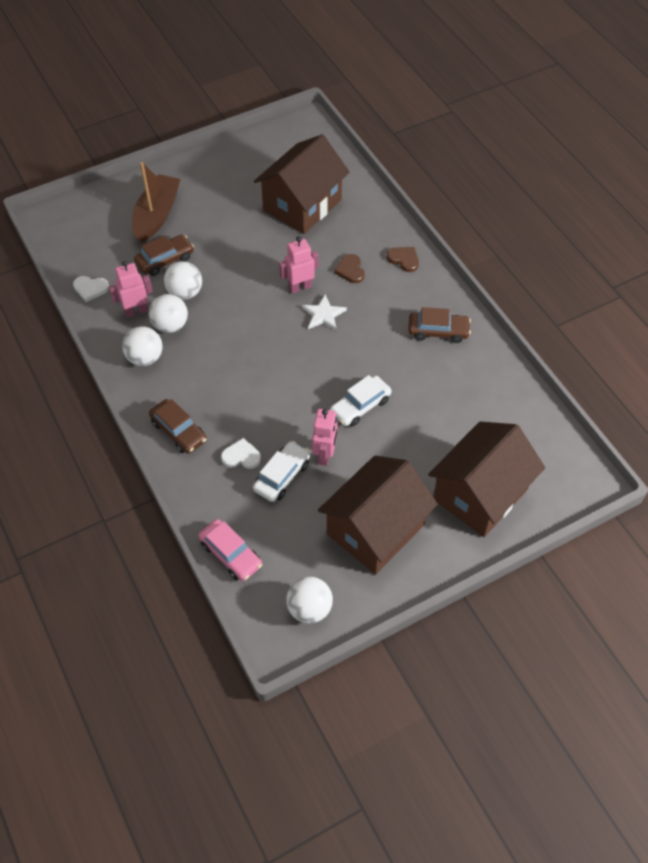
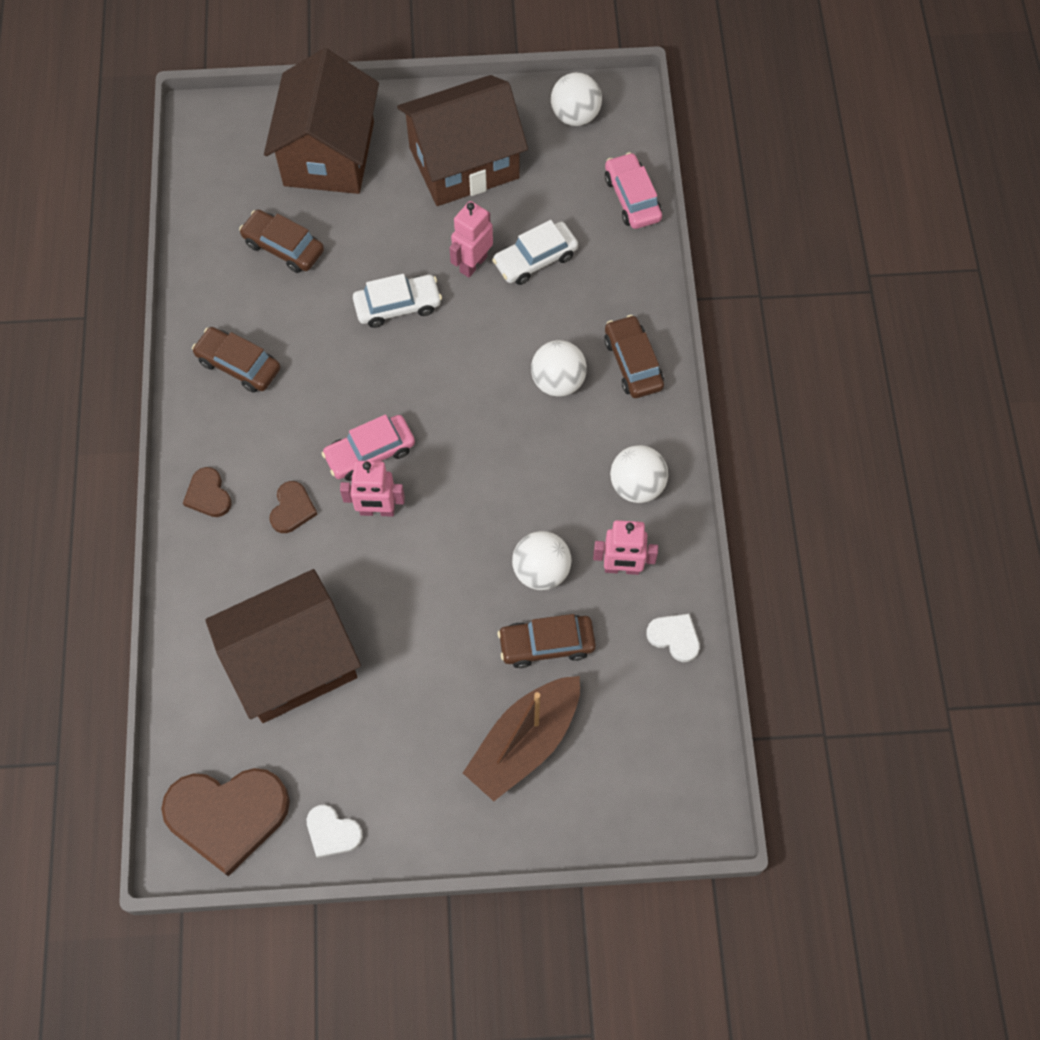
camera: 155 degrees left, 10 degrees up
(170, 325) = (583, 523): white ball -> white ball (558, 381)
(241, 456) = (571, 301): white heart -> white heart (332, 832)
(294, 140) = (227, 815): none -> brown heart
(323, 314) = (370, 452): white star -> pink car
(463, 414) = (283, 247): none -> brown car
(480, 494) = (329, 154): brown house -> brown house turned 60 degrees counterclockwise

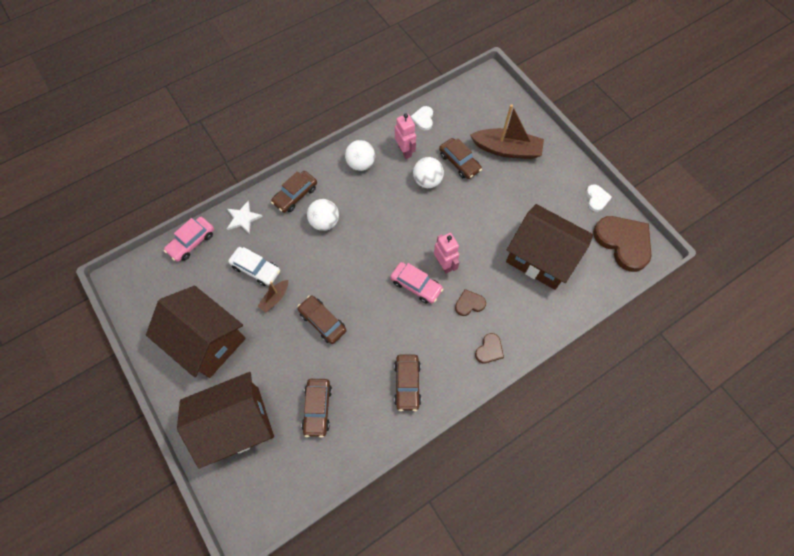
camera: 120 degrees left, 0 degrees up
(398, 306) = (322, 321): white car -> brown car
(473, 264) = (275, 298): pink robot -> brown boat
(575, 115) = (145, 298): white ball -> none
(633, 277) = (243, 218): none -> white star

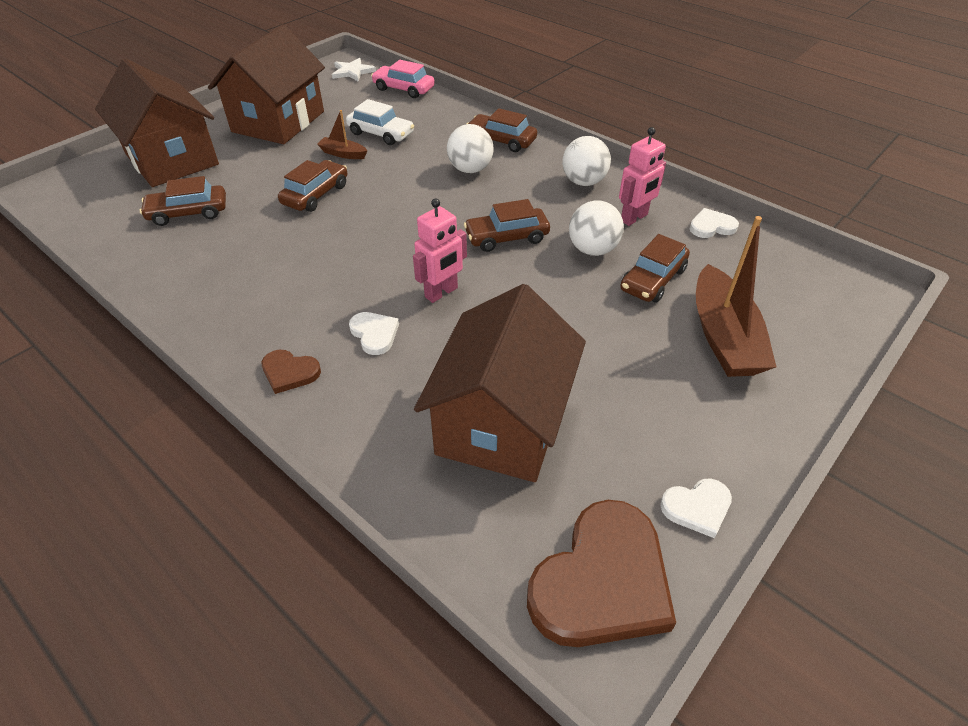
camera: 75 degrees right, 20 degrees down
(243, 218) = (449, 112): white star -> white star (352, 72)
(256, 269) = (381, 134): white car -> white car turned 75 degrees counterclockwise
(407, 384) = (224, 286): brown car -> brown car (506, 237)
(416, 285) = (393, 268): pink car -> none
(469, 304) = (374, 334): brown heart -> white heart

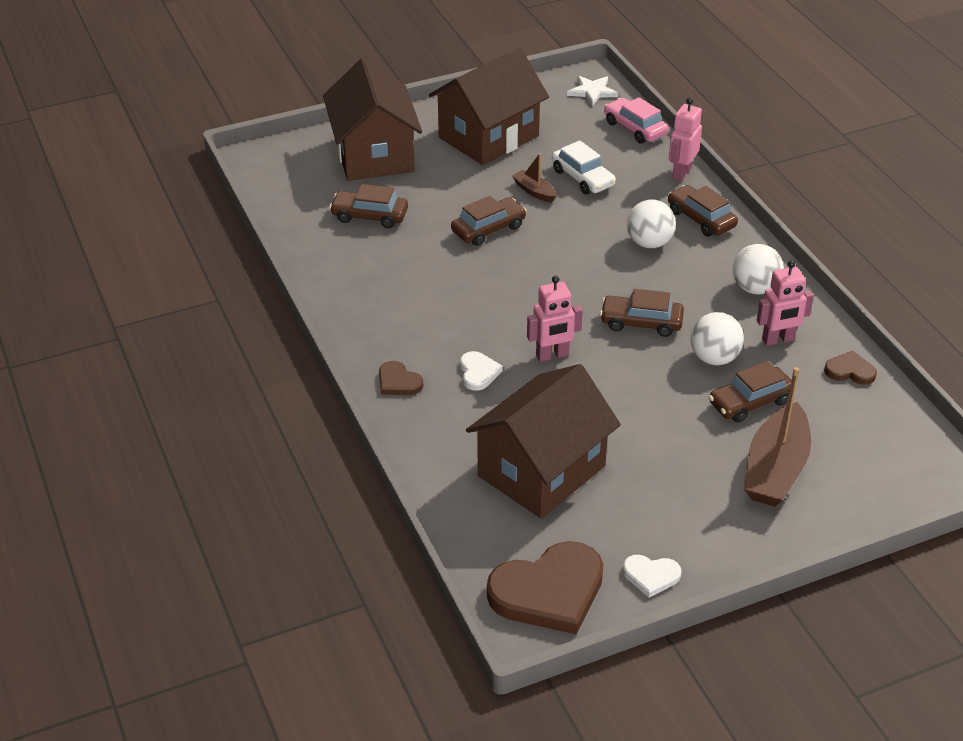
camera: 25 degrees right, 5 degrees down
(462, 112) = (681, 173): none -> pink robot
(711, 226) = (850, 371): white heart -> brown heart

